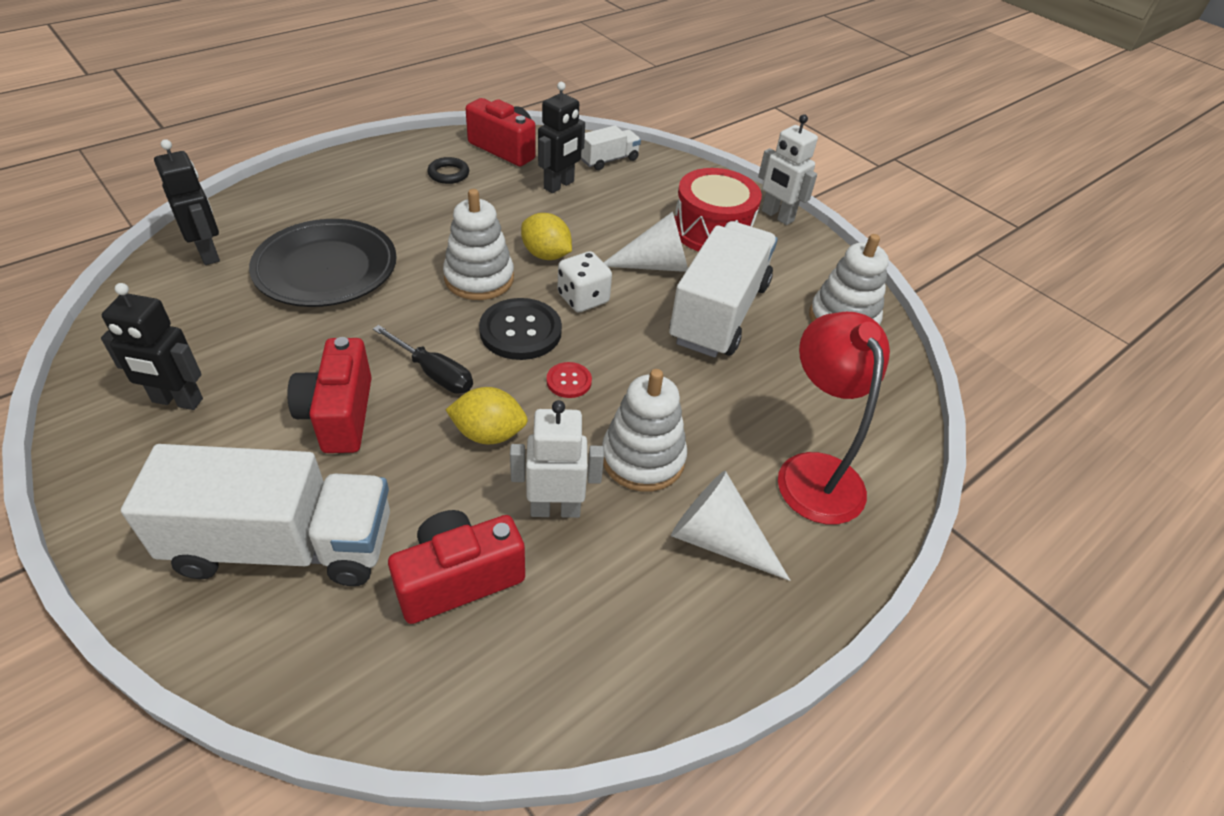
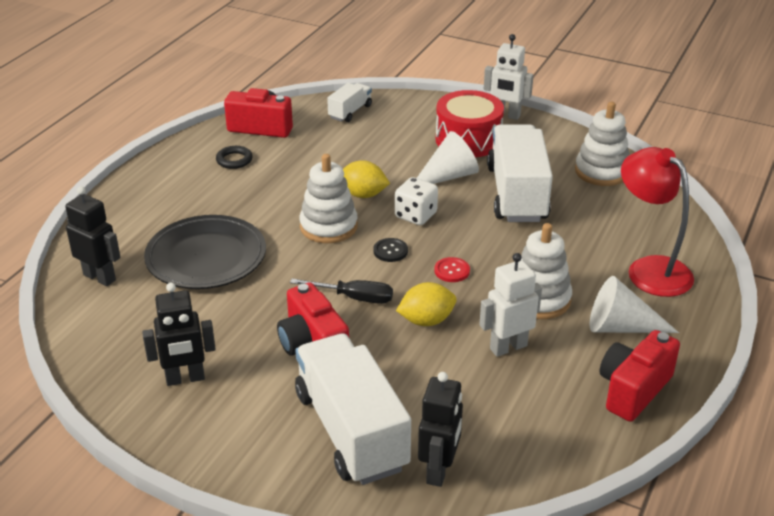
camera: 20 degrees left, 10 degrees down
(283, 545) = (351, 430): white truck -> white truck turned 90 degrees counterclockwise
(458, 579) = (481, 406): red camera -> red camera (633, 390)
(520, 331) = (390, 251): black button -> black button, size x0.52
(559, 185) = (328, 142): black robot -> black robot (439, 470)

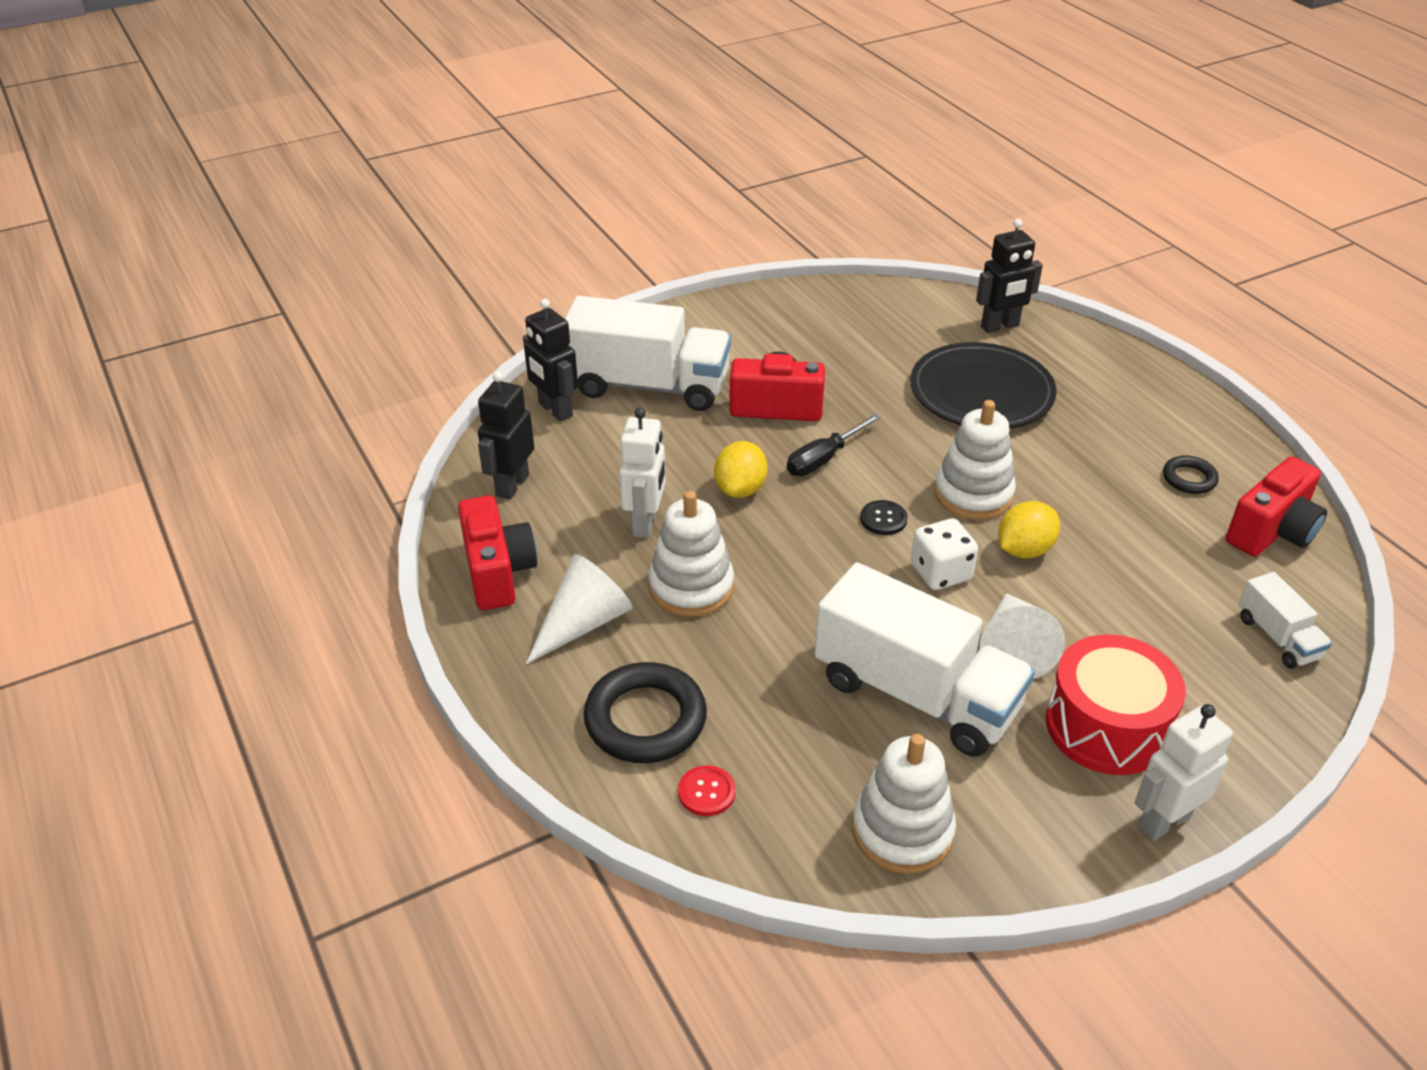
camera: 125 degrees right, 5 degrees up
(185, 379) = (802, 329): black robot -> black robot (512, 485)
(452, 271) = (804, 547): red button -> red button (706, 792)
(650, 269) = (645, 719): red lamp -> black ring

